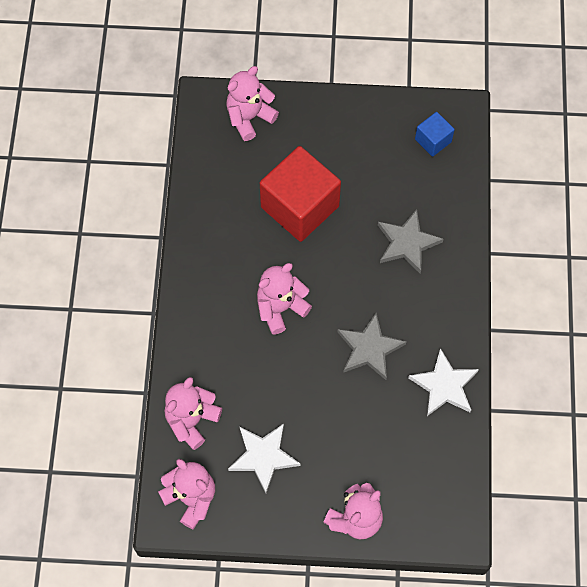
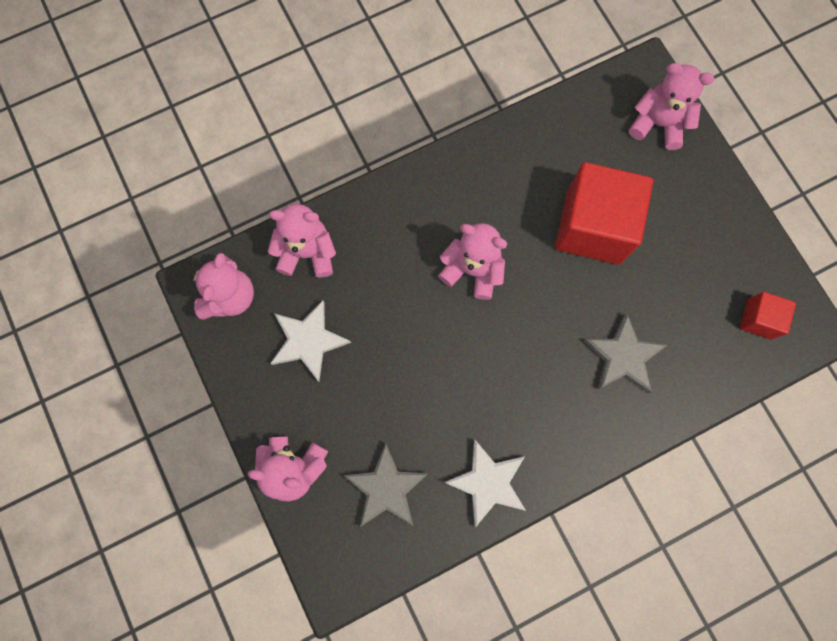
camera: 60 degrees right, 10 degrees up
(369, 348) = (482, 382): grey star -> grey star (386, 488)
(433, 140) = (758, 319): blue cube -> red cube

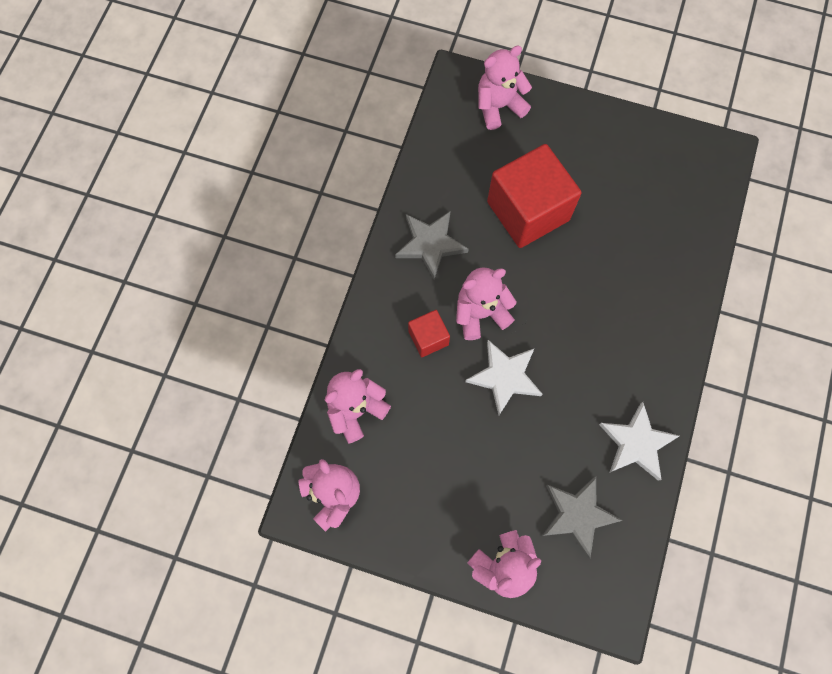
camera: 45 degrees left, 5 degrees down
(308, 341) = (421, 470): white star -> white star (505, 377)
(623, 356) = (632, 277): grey star -> grey star (430, 244)
(758, 319) = (686, 175): red cube -> red cube (428, 338)

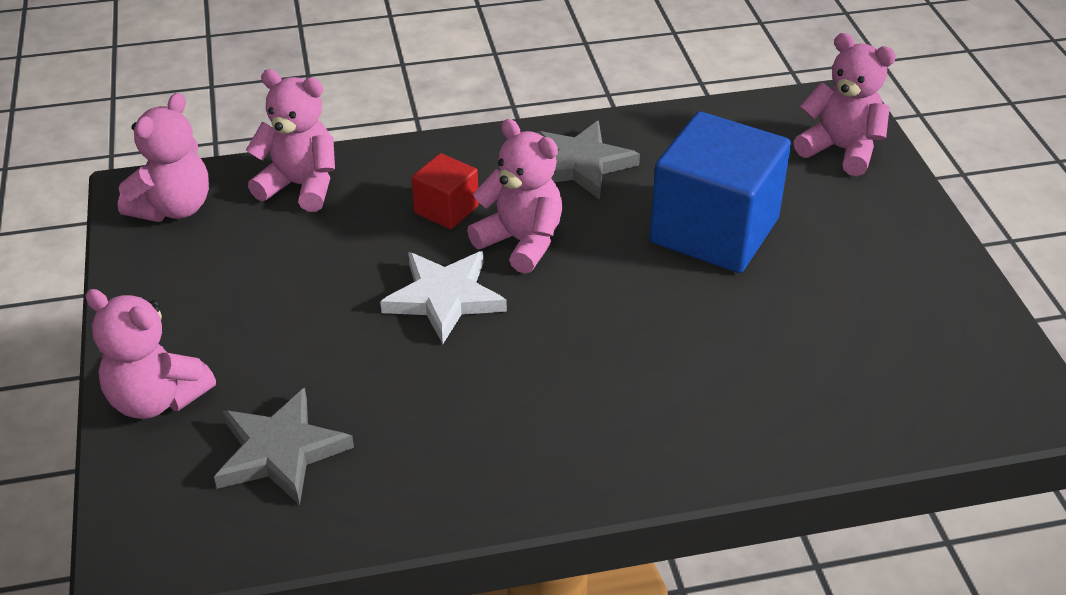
camera: 60 degrees right, 30 degrees down
(528, 211) = (714, 230): red cube -> blue cube
(636, 443) = (442, 478): white star -> none

